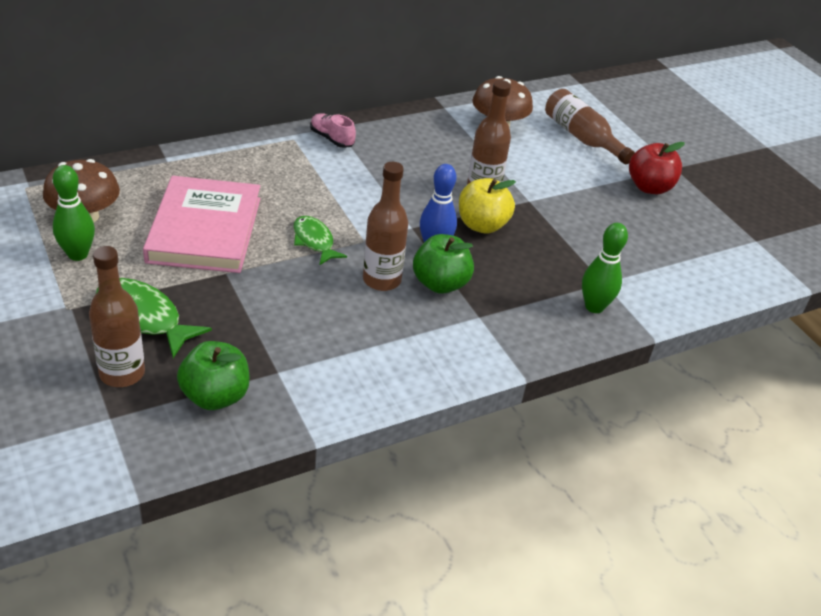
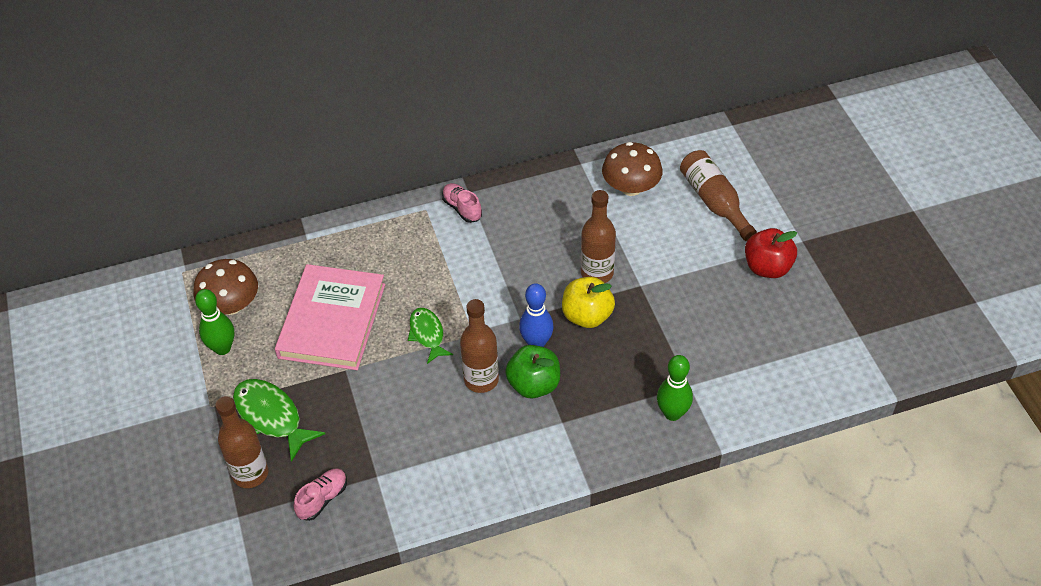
camera: 15 degrees right, 10 degrees up
(215, 396) = (322, 499): green apple -> pink shoe

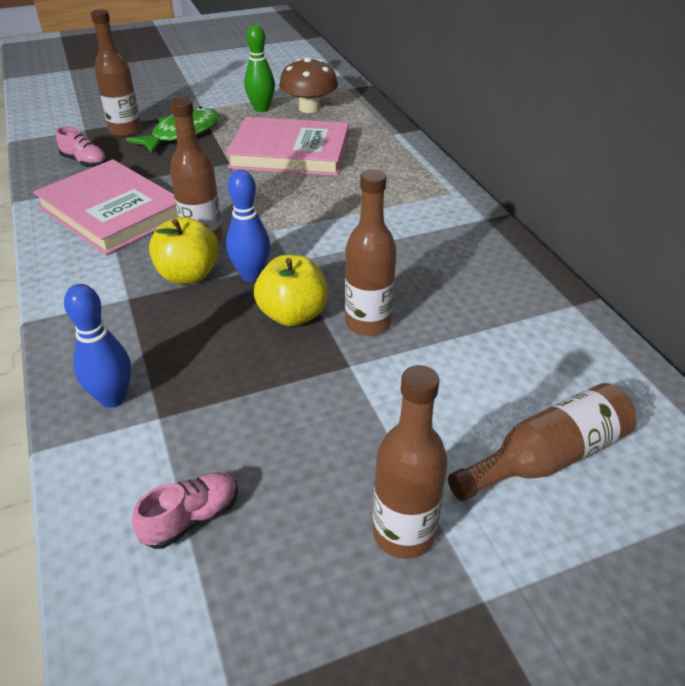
camera: 85 degrees right, 10 degrees down
(427, 334) = (270, 203): green fish -> none
(428, 456) = (112, 211): none -> pink book
(462, 208) = (458, 215): pink shoe -> pink shoe (191, 518)
(534, 385) = (188, 275): green apple -> yellow apple
(631, 187) = (544, 355): brown mushroom -> none
(672, 413) = (113, 398): green bowling pin -> blue bowling pin
(767, 267) = (403, 533): red apple -> brown bottle

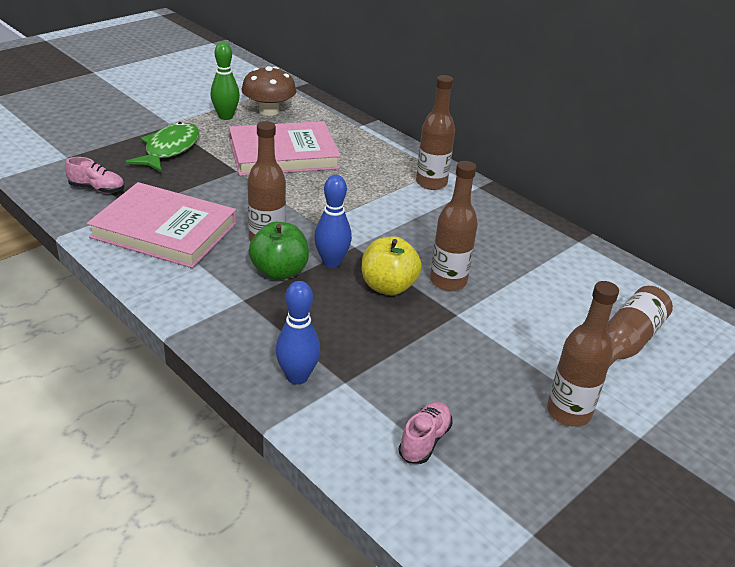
camera: 25 degrees left, 5 degrees down
(125, 130) = (110, 153): brown bottle -> brown bottle (431, 183)
(188, 275) = (279, 271): yellow apple -> green apple

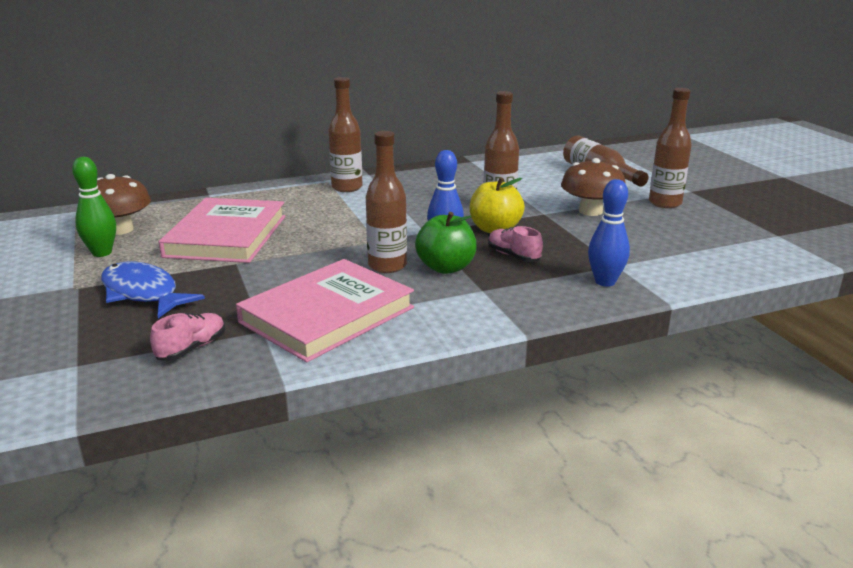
camera: 65 degrees left, 10 degrees down
(169, 149) = (143, 293): green fish -> blue fish
(424, 441) = (689, 249): pink shoe -> pink shoe (513, 256)
(489, 349) = (590, 211): none -> brown mushroom

